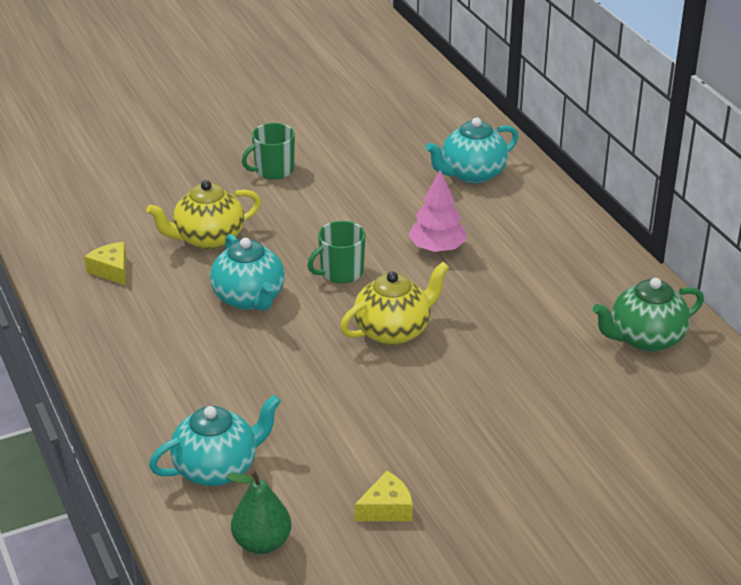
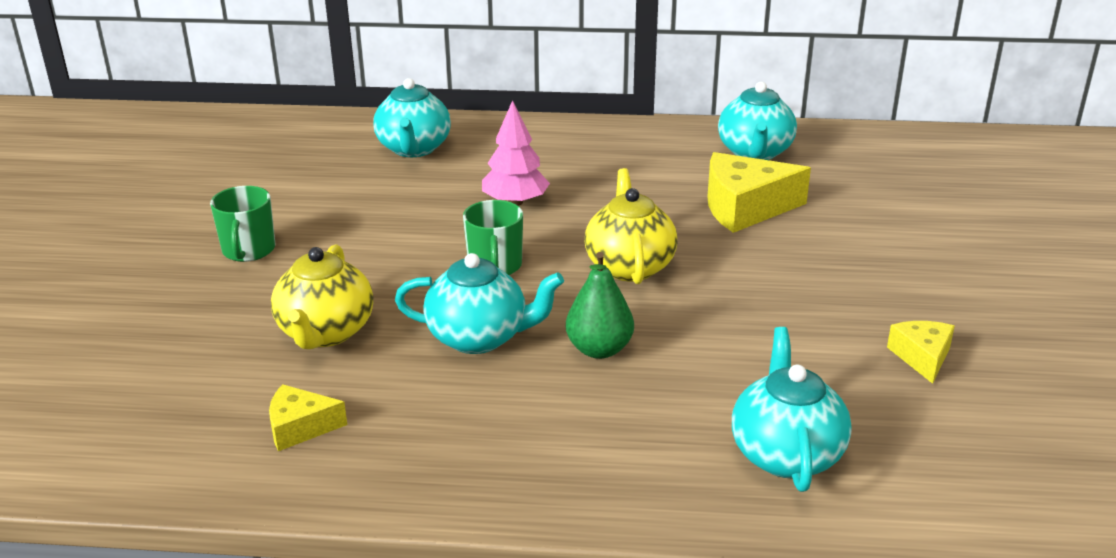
camera: 60 degrees left, 5 degrees down
(262, 543) = (941, 459): green pear -> green pear (599, 349)
(538, 360) = (745, 207): none -> yellow cheese
(645, 339) = (755, 153): green teapot -> turquoise teapot

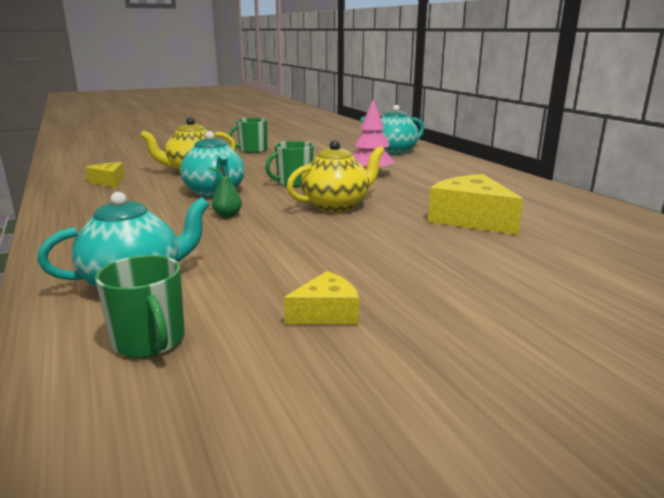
camera: 60 degrees right, 10 degrees down
(599, 349) = (227, 215): green pear -> green pear, size x0.62
(755, 153) = (562, 209): turquoise teapot -> none
(932, 462) = (149, 341): none -> green mug

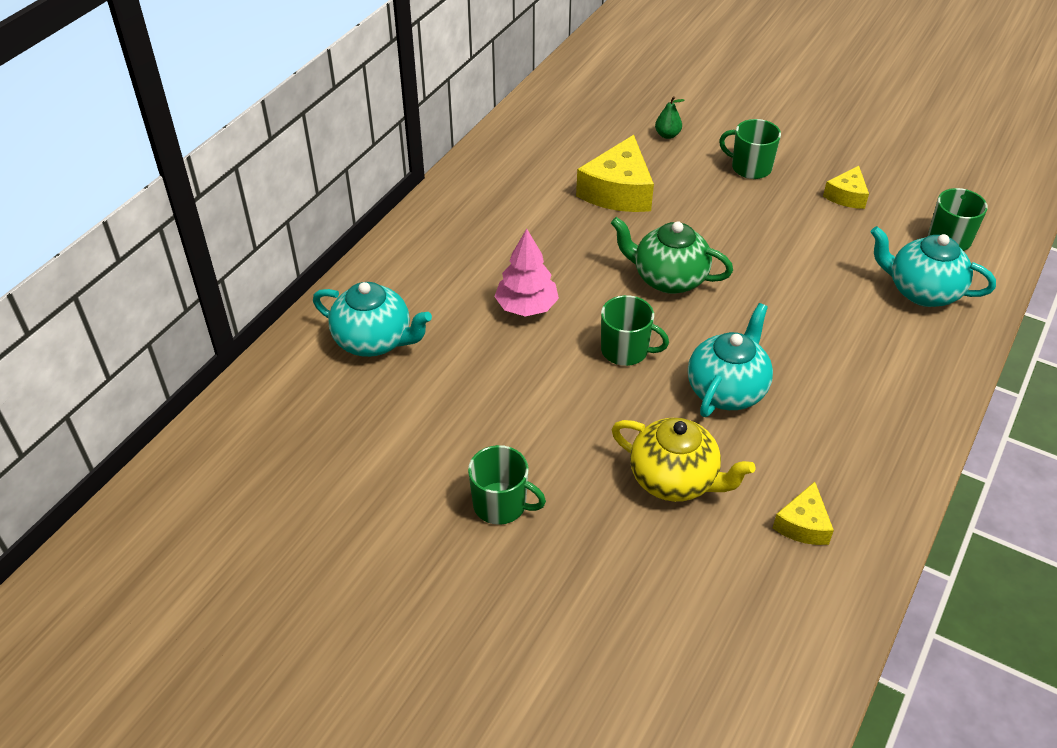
camera: 125 degrees left, 25 degrees up
(227, 215) = (772, 332): green pear -> green pear (667, 135)
(326, 313) = (846, 196): yellow cheese -> yellow cheese turned 90 degrees counterclockwise
(336, 206) = (668, 279): yellow teapot -> green teapot
(451, 281) = (750, 167): none -> green mug

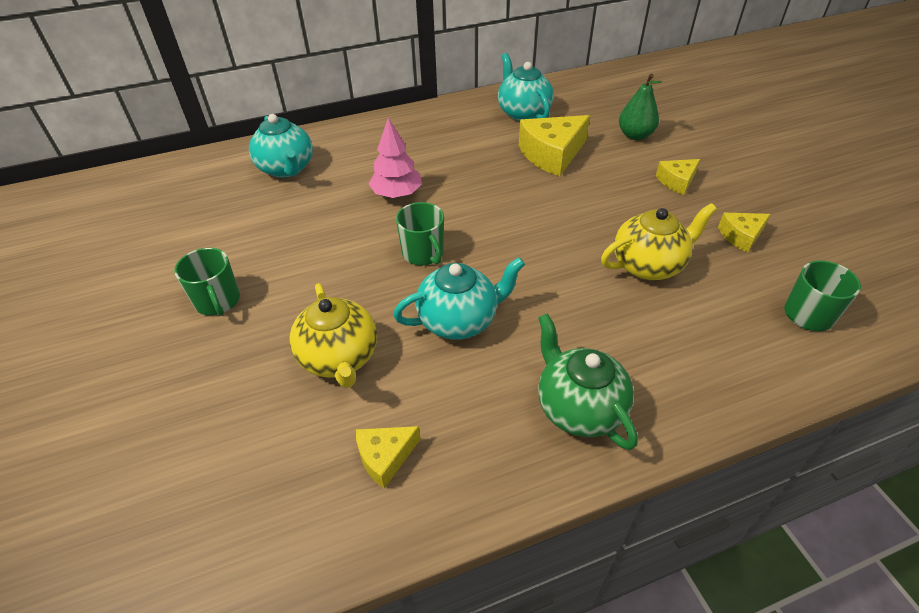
camera: 40 degrees right, 0 degrees up
(667, 135) = (635, 135): green pear -> green pear, size x1.62
(668, 279) = (515, 224): green teapot -> green teapot (578, 407)
(750, 167) = (677, 181): green mug -> yellow cheese
(809, 259) = (648, 265): none -> yellow teapot
(921, 291) = (727, 341): turquoise teapot -> turquoise teapot (523, 113)

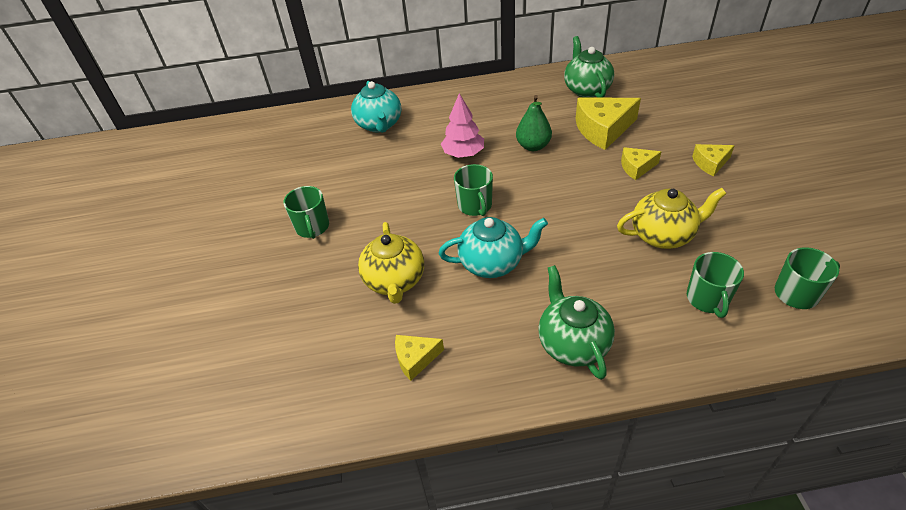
camera: 15 degrees right, 0 degrees up
(523, 113) = (586, 89): turquoise teapot -> green teapot
(635, 135) = (683, 117): green pear -> green pear (533, 146)
(717, 333) = (707, 299): none -> green mug
(741, 236) = (755, 218): yellow cheese -> yellow cheese (636, 167)

